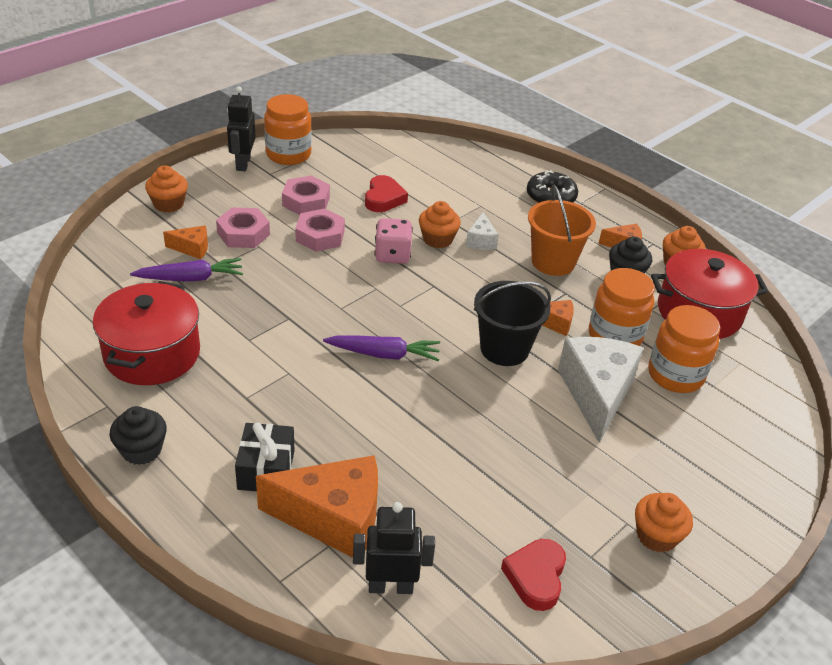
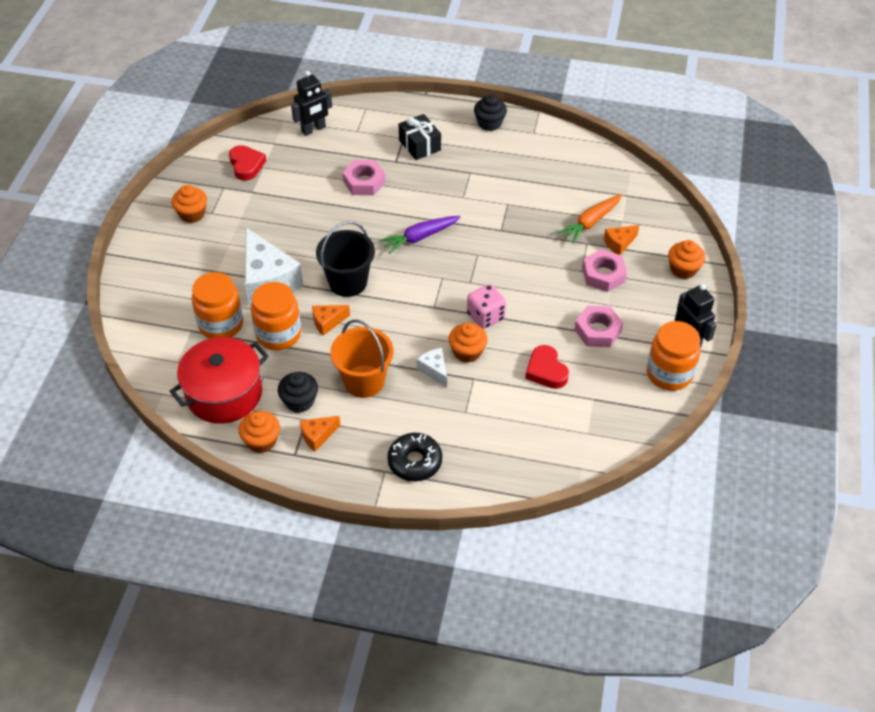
camera: 150 degrees right, 10 degrees up
(152, 354) = (548, 167): red pot -> none
(190, 278) = (591, 222): purple carrot -> orange carrot
(320, 236) = (552, 304): pink nut -> pink nut (364, 182)
(333, 519) = (365, 141): orange cheese -> none

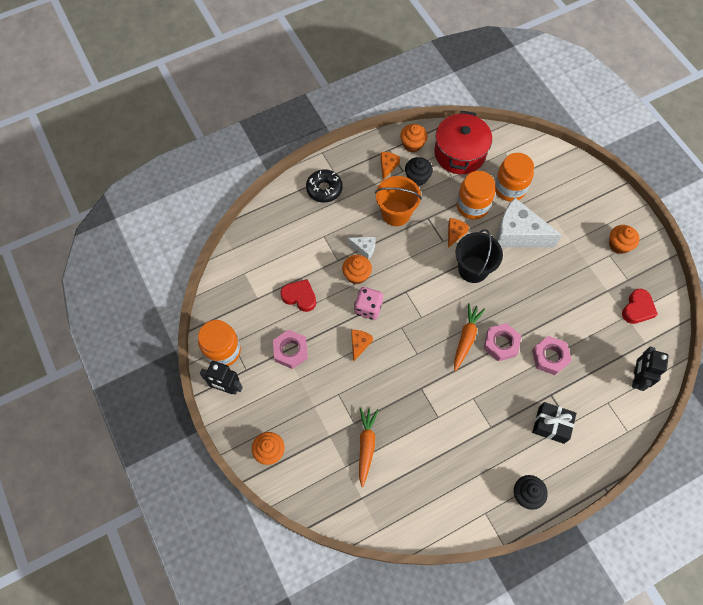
camera: 140 degrees right, 15 degrees up
(246, 165) = (637, 309): red heart -> red heart turned 90 degrees counterclockwise
(420, 237) = (466, 338): purple carrot -> orange carrot
(603, 275) = (321, 402): pink nut -> pink nut (501, 344)
(619, 244) = (331, 440): orange cheese -> orange cheese (359, 344)

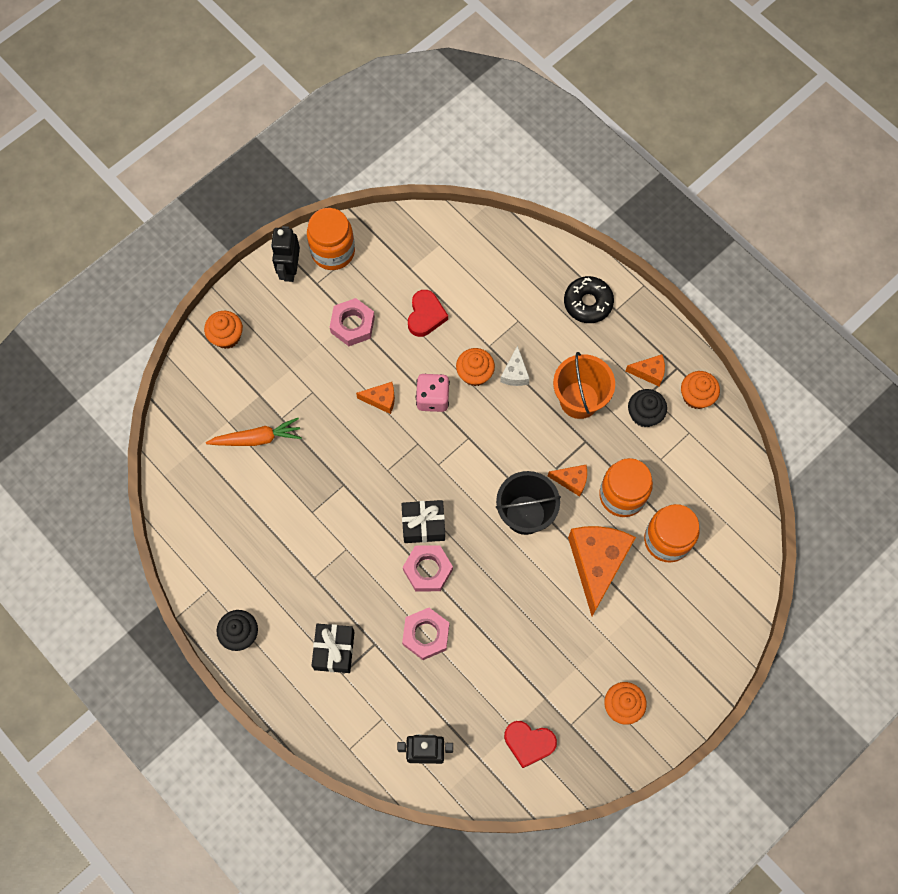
camera: 75 degrees right, 5 degrees up
(460, 153) = (703, 462): red pot -> none
(466, 338) = (423, 525): orange carrot -> black gift
(518, 234) = (597, 564): white cheese -> orange cheese

